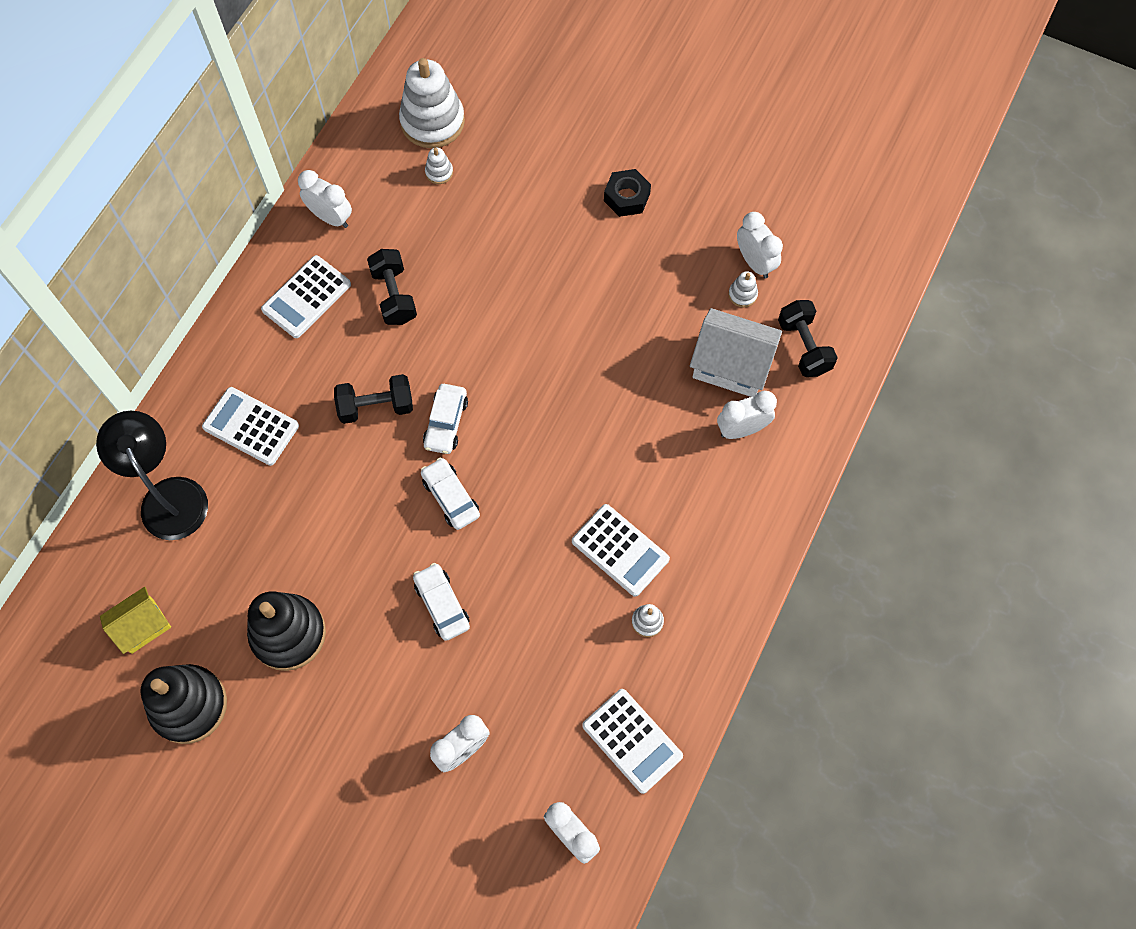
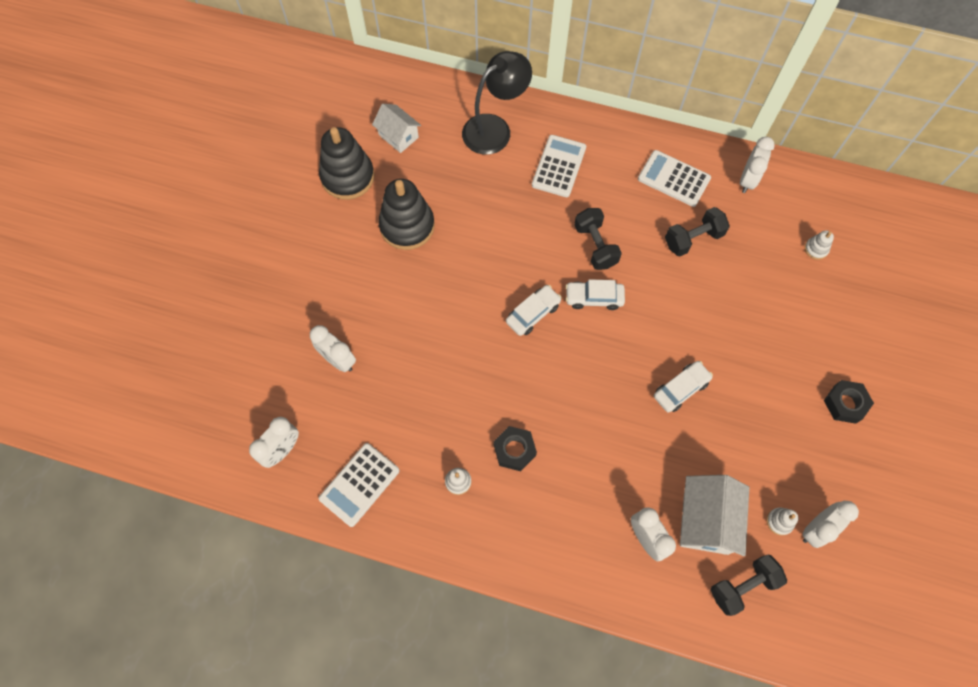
camera: 80 degrees right, 0 degrees up
(142, 626) = (398, 136): yellow house -> white house
(432, 121) = (862, 234): white stacking toy -> none
(442, 604) = (446, 324): white car -> white car (680, 389)
(620, 550) = (514, 450): white calculator -> black nut

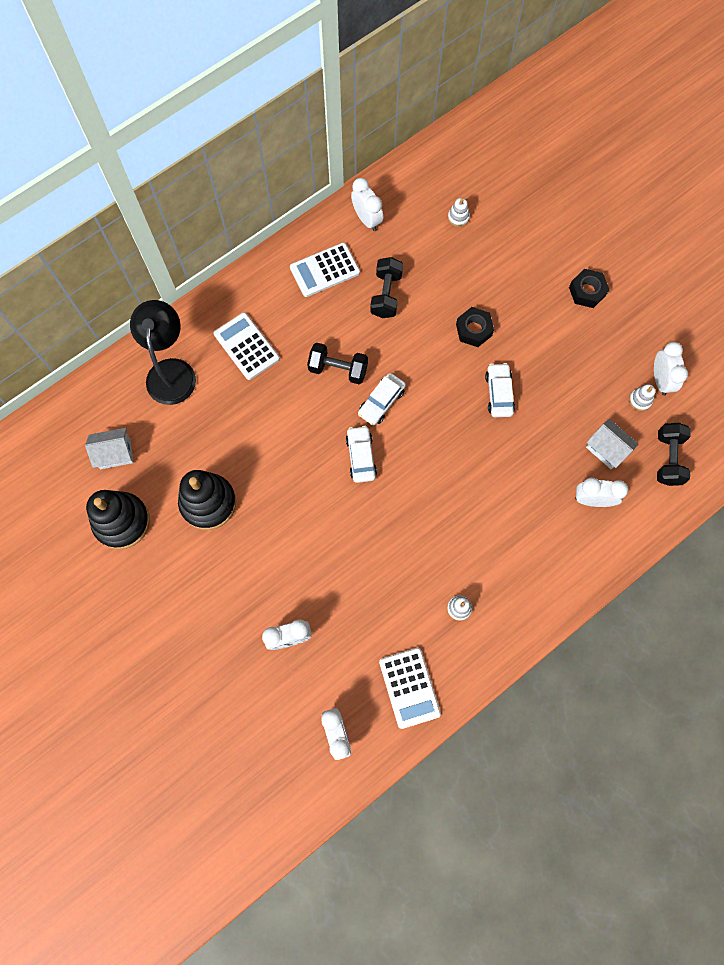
camera: 55 degrees left, 5 degrees up
(514, 450) = (463, 548): black nut -> black nut (474, 330)
(705, 520) = (607, 449): white house -> white house, size x0.64

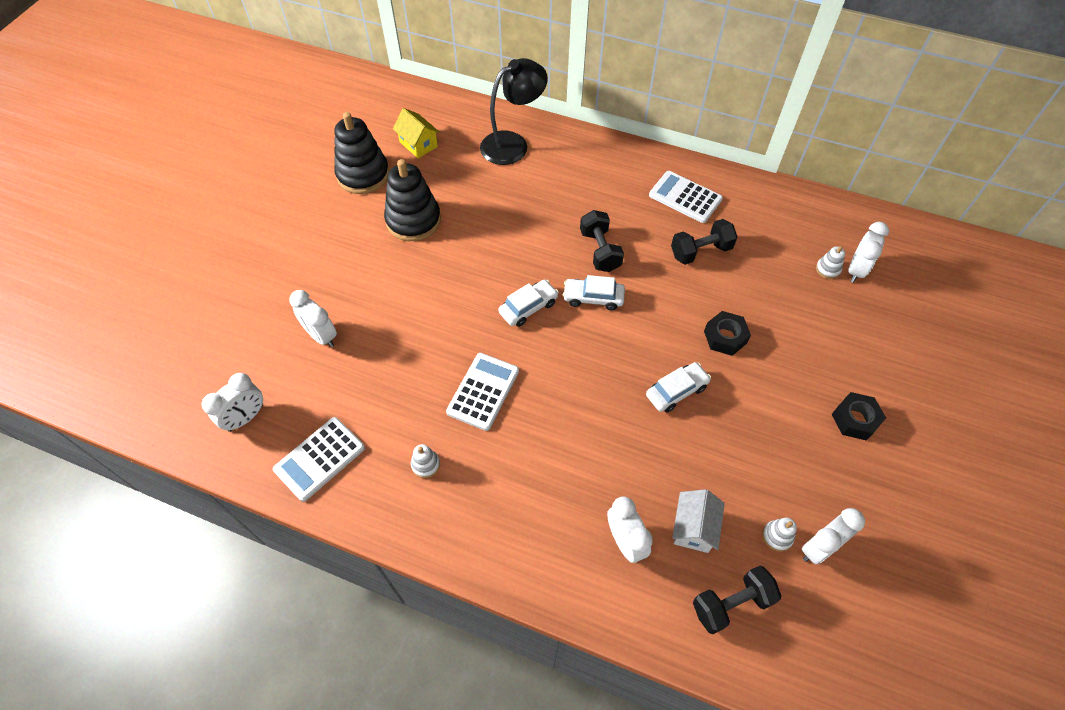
camera: 60 degrees right, 15 degrees down
(115, 453) = (418, 144): white house -> yellow house
(246, 346) = (571, 179): white calculator -> white calculator (483, 391)
(367, 219) = (760, 203): white clock -> white clock (856, 270)

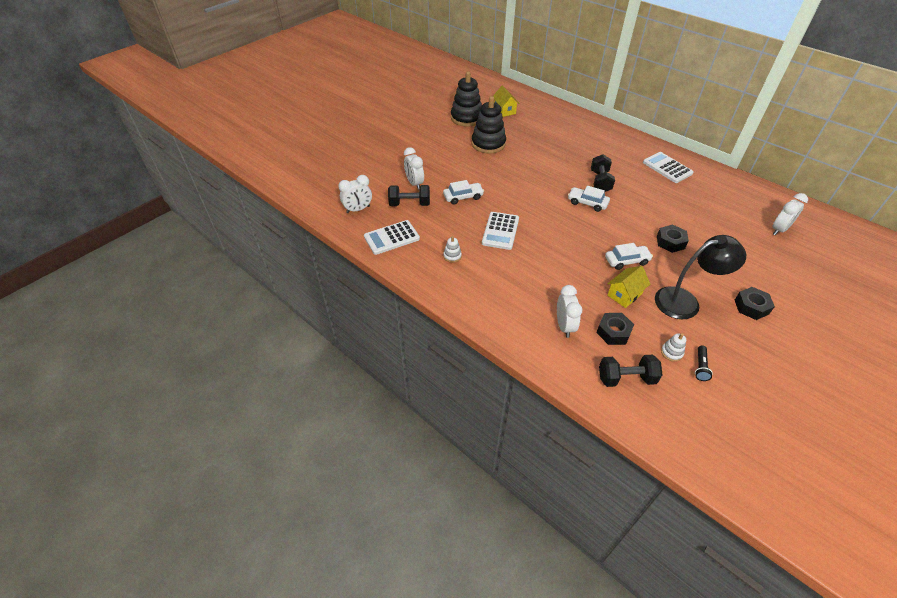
camera: 20 degrees right, 10 degrees down
(483, 391) = (500, 231): white calculator -> white calculator turned 150 degrees clockwise
(513, 144) = (562, 121): black lamp -> black lamp (685, 301)
(528, 307) = (543, 198): white car -> white car (463, 197)
(690, 454) = (624, 294): none -> yellow house
(693, 528) = (613, 332): white house -> black nut
(700, 251) = (668, 196): black dumbbell -> black dumbbell (409, 204)
(819, 547) = (700, 367): white clock -> black flashlight
(828, 269) = (757, 224): white stacking toy -> none

